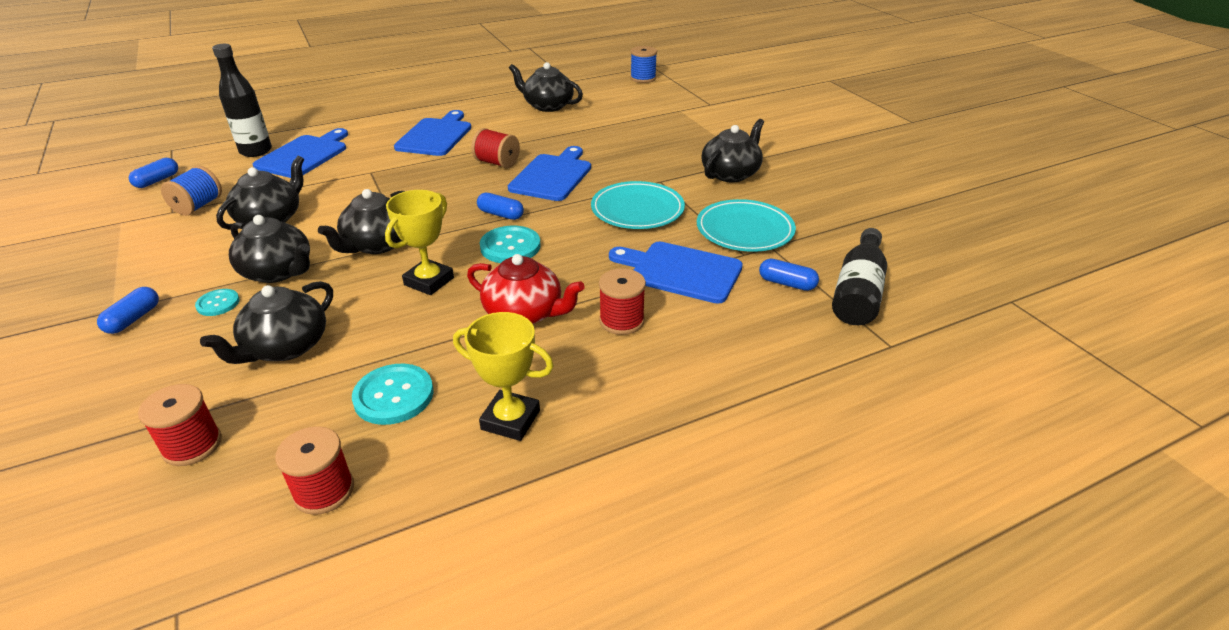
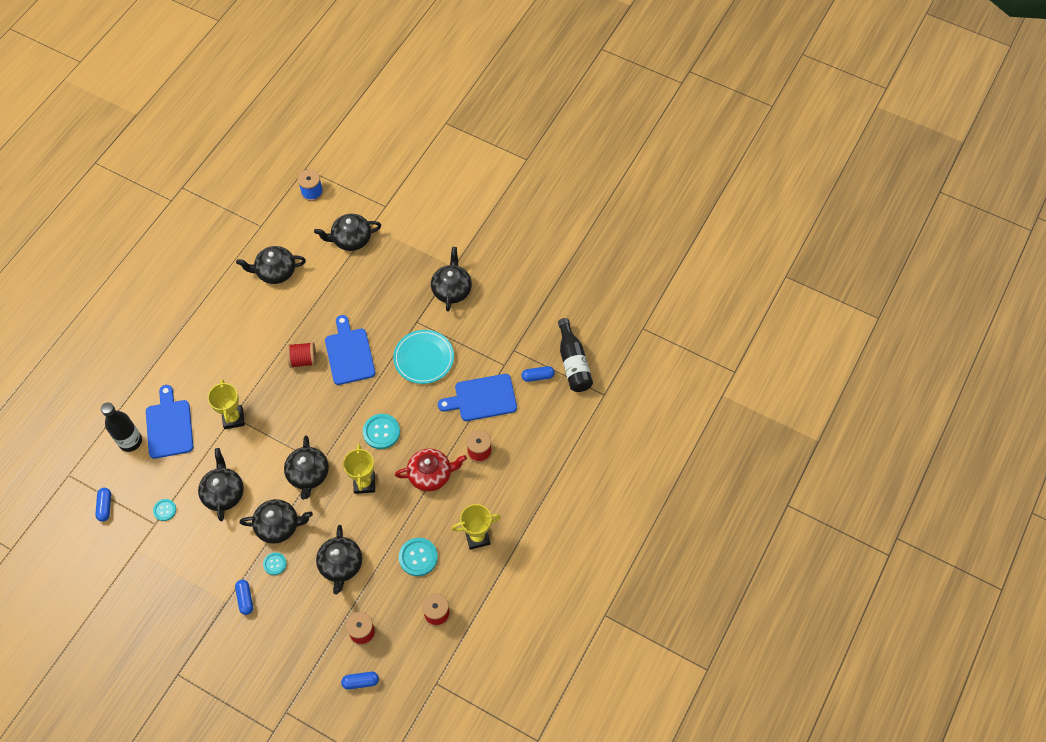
camera: 35 degrees left, 25 degrees up
(198, 206) = (165, 510): blue spool -> turquoise button
(369, 173) = (233, 418): none -> yellow trophy
(435, 136) = (233, 353): blue cutting board -> none
(501, 214) = (351, 408): blue capsule -> blue capsule (360, 682)
(649, 111) = (351, 239): none -> black teapot
(744, 230) = (492, 343): turquoise plate -> none

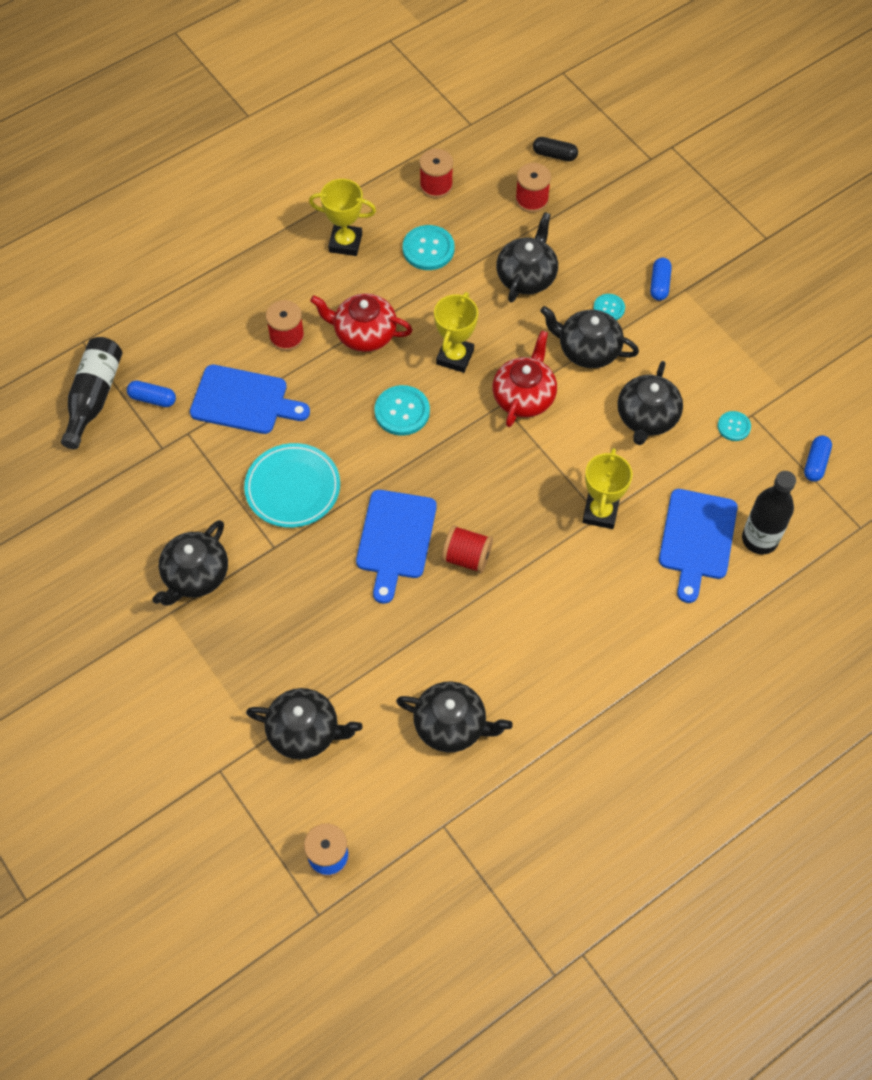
camera: 155 degrees left, 0 degrees up
(308, 474) = (524, 396): black teapot -> red teapot
(360, 682) = (554, 155): blue capsule -> black capsule

